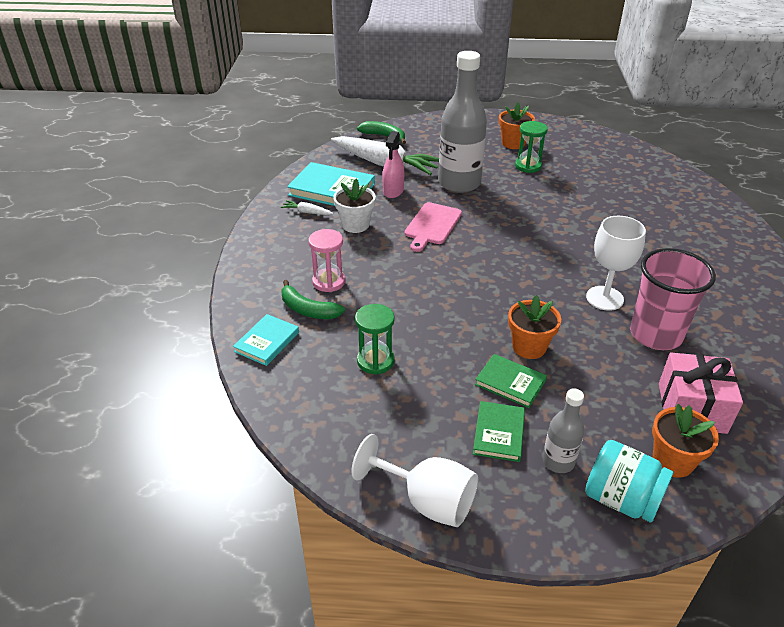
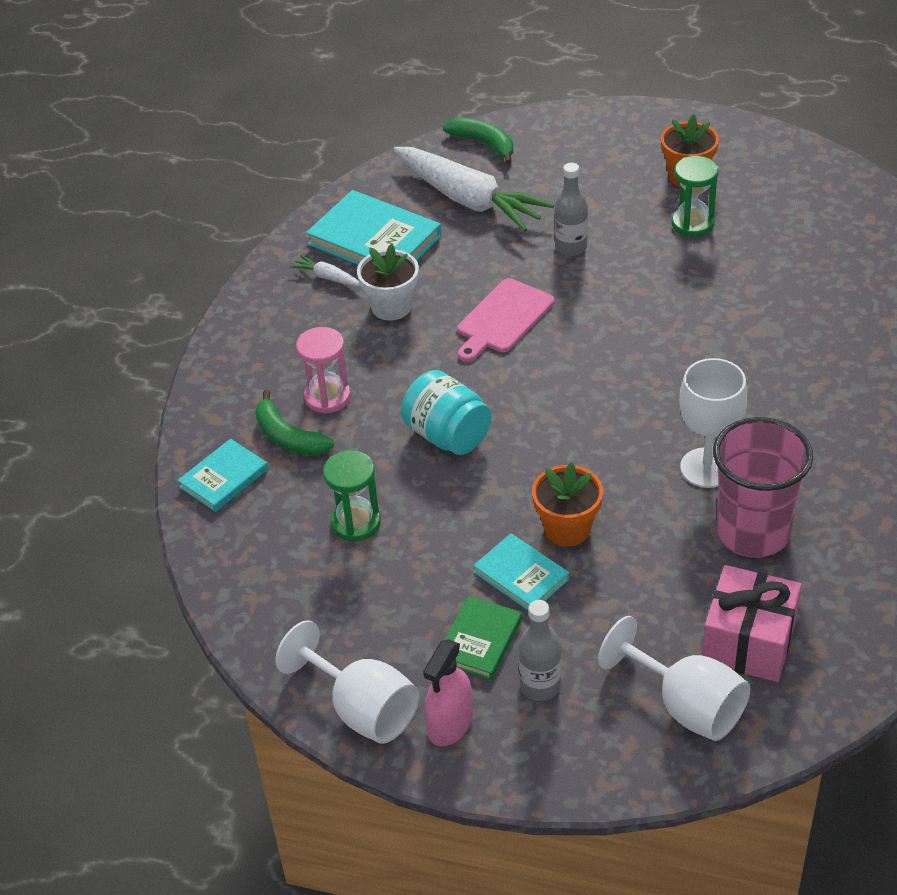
camera: 15 degrees right, 5 degrees up
(393, 191) = (465, 251): pink spray bottle -> pink spray bottle (450, 724)
(459, 183) = (571, 247): grey bottle -> grey bottle, size x0.49
(510, 383) = (521, 576): green book -> turquoise book
(621, 499) = (598, 742): turquoise jar -> turquoise jar (447, 435)
(672, 461) = (686, 706): orange flower pot -> white goblet

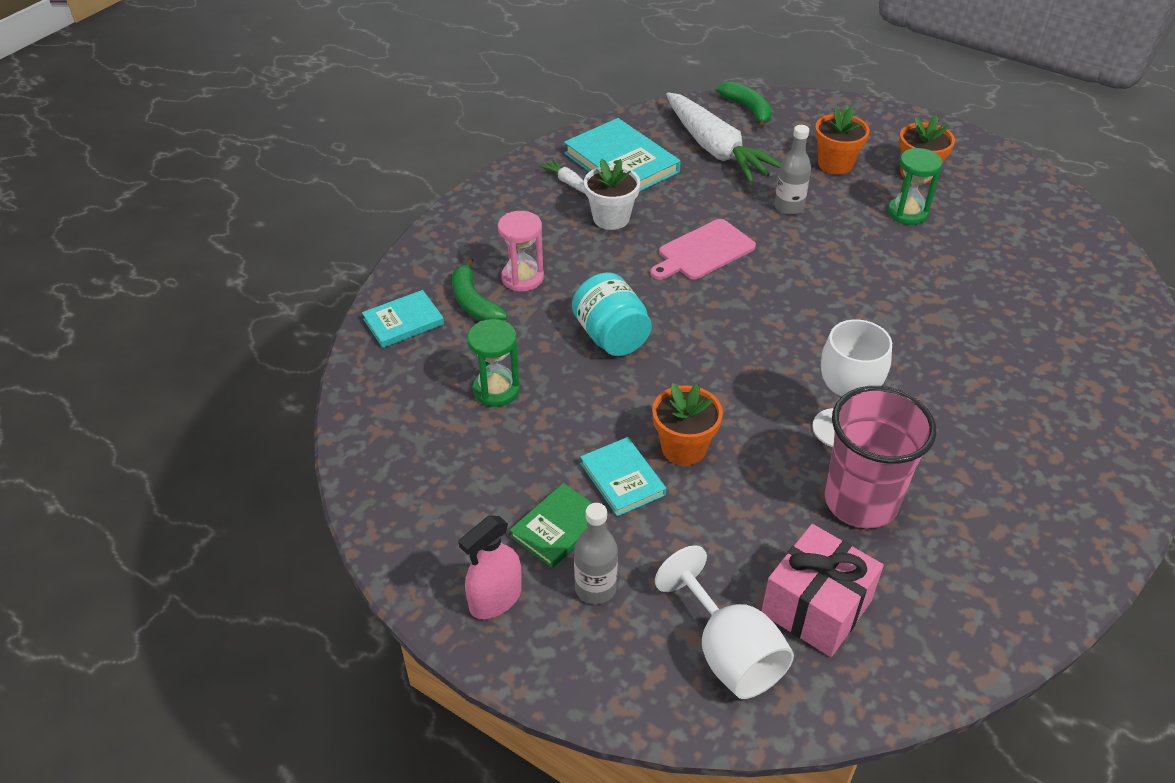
camera: 15 degrees right, 0 degrees up
(362, 709) = (422, 560): white goblet -> none
(600, 186) = (835, 164): none -> orange flower pot

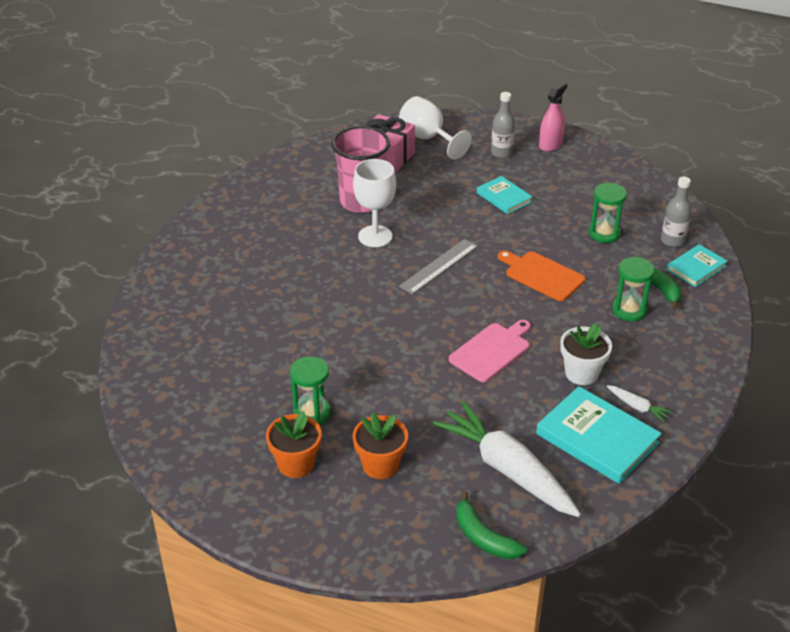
camera: 170 degrees right, 5 degrees down
(522, 278) = (629, 310): pink hourglass -> green hourglass
(558, 528) = (531, 173): green book -> none
(611, 336) = (542, 275): turquoise jar -> orange cutting board
(683, 448) = (472, 216): orange flower pot -> none
(748, 366) = (439, 266): none -> grey ruler
(789, 207) = (423, 405): grey bottle -> grey bottle (672, 241)

